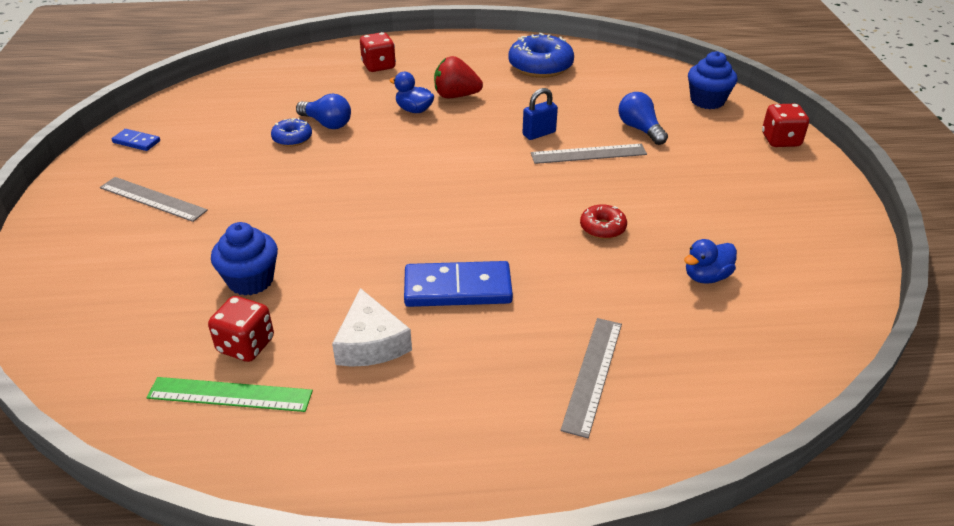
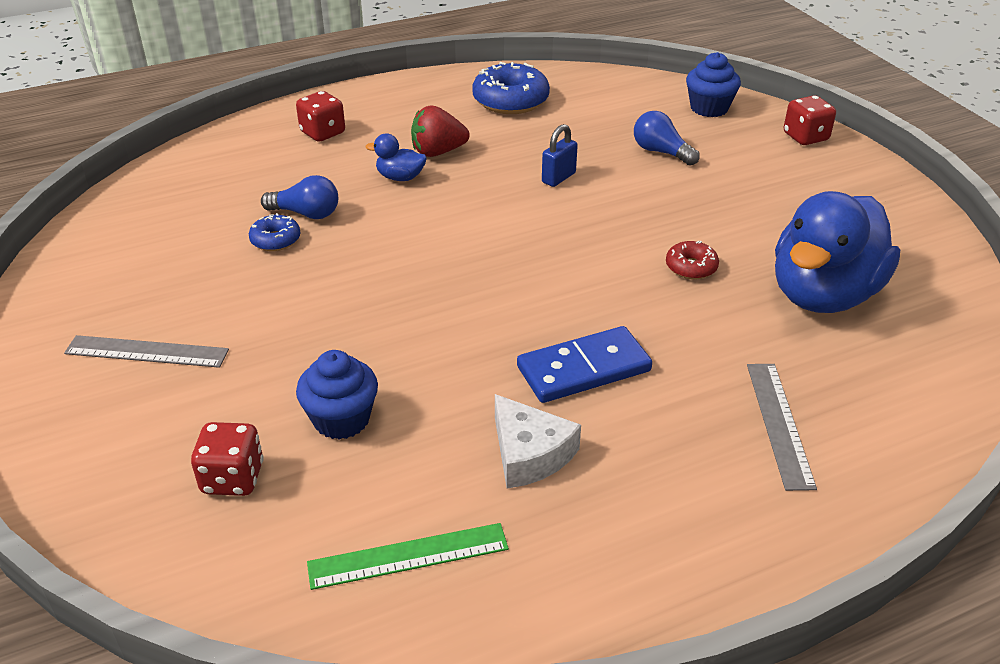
camera: 20 degrees left, 0 degrees up
(136, 142) = (73, 285): blue domino -> none
(246, 345) = (388, 495): red dice -> red dice (233, 478)
(588, 154) = (625, 190): grey ruler -> none
(706, 276) = (823, 294): blue duck -> blue duck, size x2.42

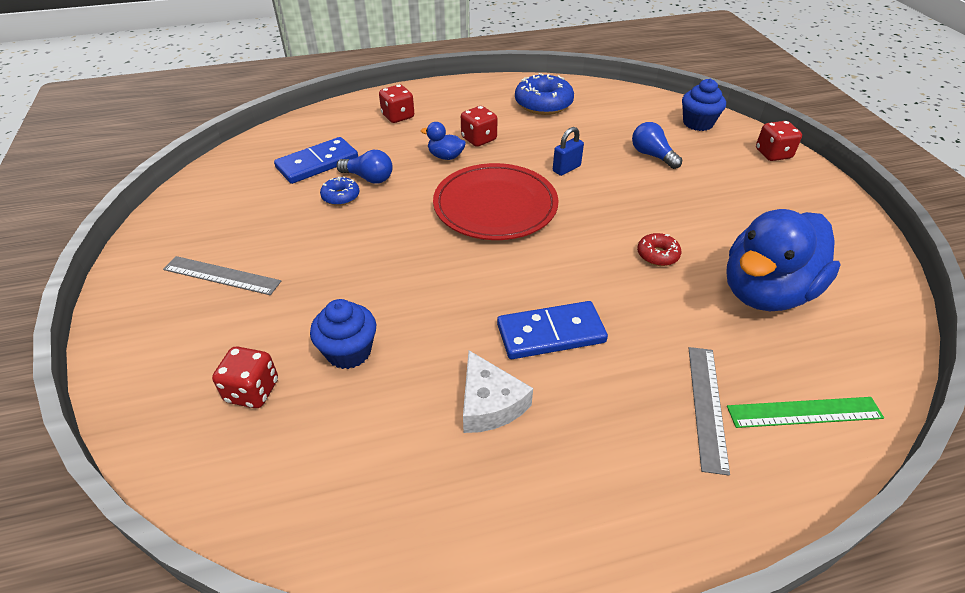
camera: 10 degrees right, 5 degrees up
(231, 202) = (317, 163): none -> blue domino
(408, 556) = (368, 483): green ruler -> green ruler (804, 412)
(438, 152) = (479, 139): red strawberry -> red dice
(480, 231) = (495, 206): none -> red plate

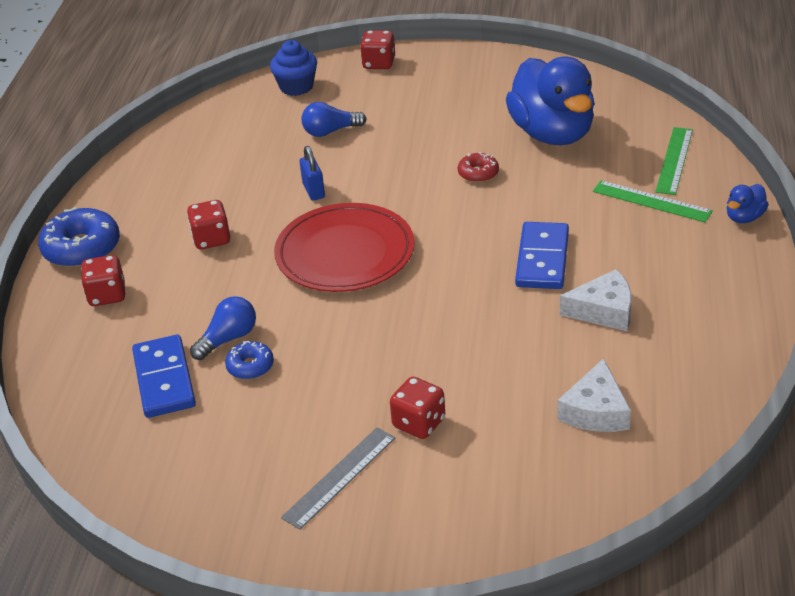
camera: 65 degrees left, 5 degrees down
(252, 391) = (526, 458): red dice -> red dice (419, 423)
(328, 432) = (595, 411): none -> white cheese
(349, 351) = (505, 387): blue cupcake -> none
(445, 156) = (228, 271): blue duck -> blue duck (744, 217)
(543, 104) = (175, 175): blue donut -> blue donut (82, 248)
(707, 406) = (651, 201): grey ruler -> green ruler

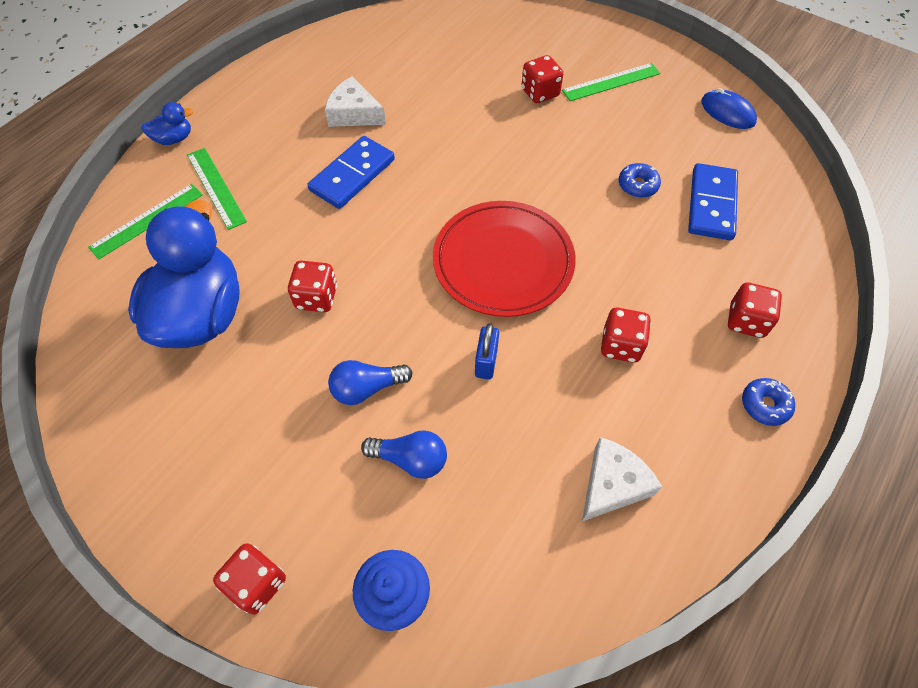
camera: 155 degrees left, 20 degrees up
(82, 248) = (765, 405): blue donut -> blue donut, size x0.54
(173, 499) = (727, 112): none -> blue mouse
(228, 339) = (646, 219): blue light bulb -> blue light bulb (367, 388)
(339, 477) = (611, 82): grey ruler -> green ruler
(478, 173) = (316, 298): red donut -> red dice
(595, 411) = (426, 55): white cheese -> white cheese (612, 484)

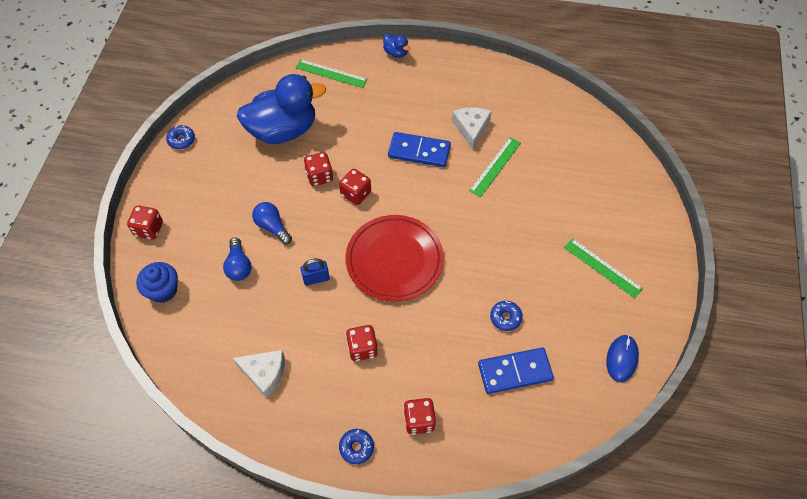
camera: 65 degrees right, 0 degrees up
(108, 469) = (181, 140): none -> blue donut
(216, 187) = (371, 91): green ruler -> green ruler (495, 166)
(540, 93) = (560, 226): red dice -> red dice (356, 194)

